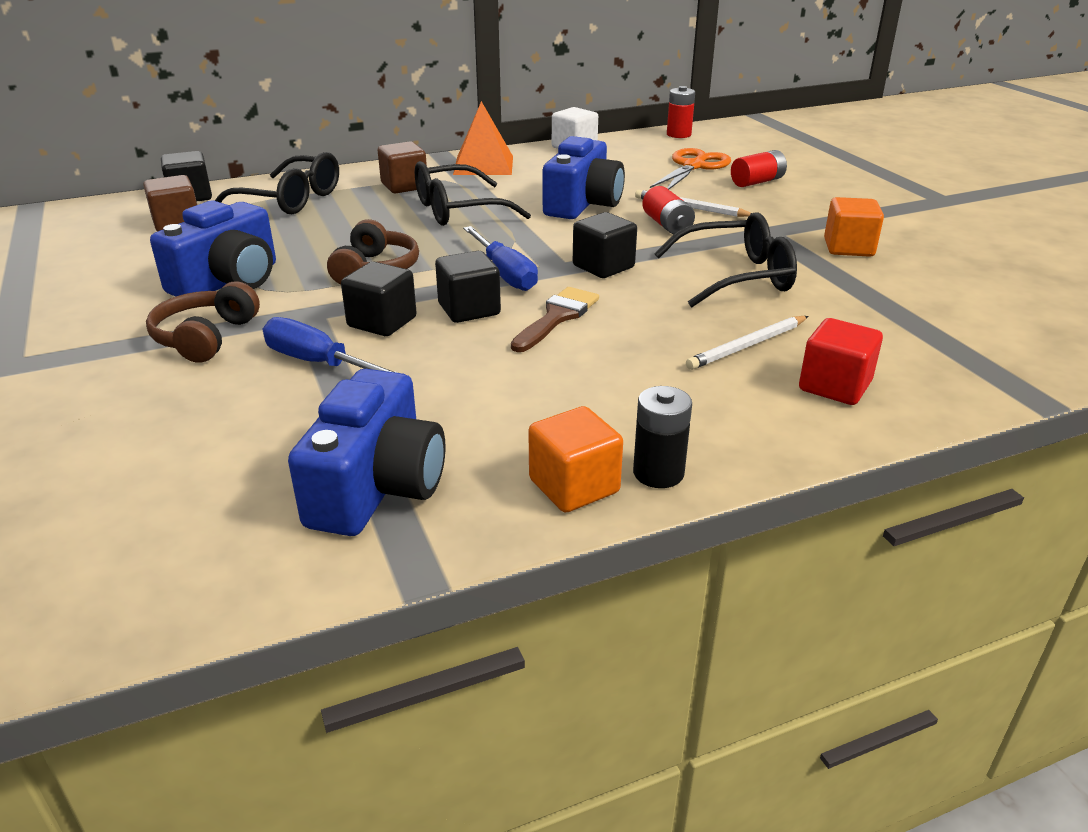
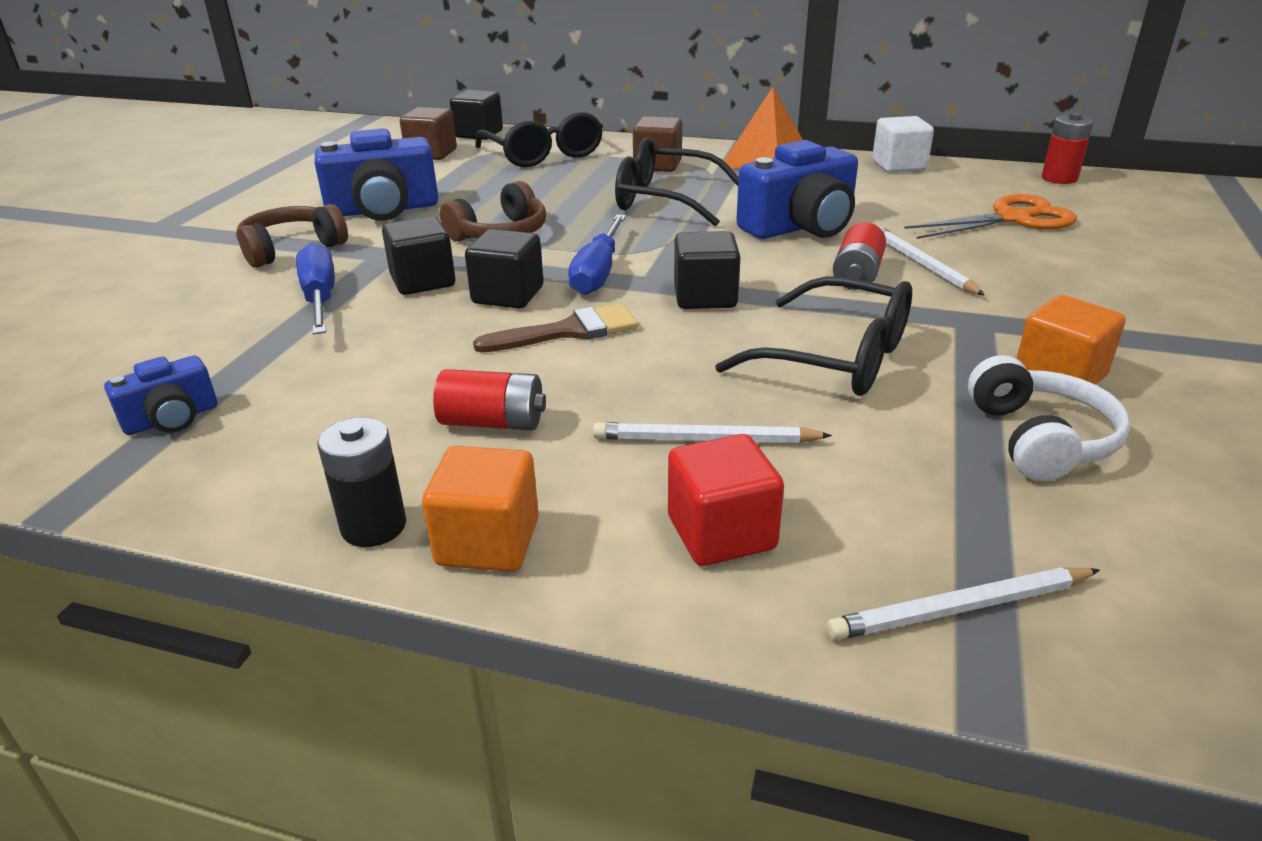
camera: 40 degrees right, 0 degrees up
(377, 487) = (172, 419): blue camera -> blue camera, size x0.53
(574, 486) = (289, 498): orange cube -> orange cube (488, 542)
(757, 182) = (1070, 258): red battery -> red battery (493, 422)
(888, 282) = (1040, 439): none -> white headphones
(974, 369) = (961, 609): none -> white pencil

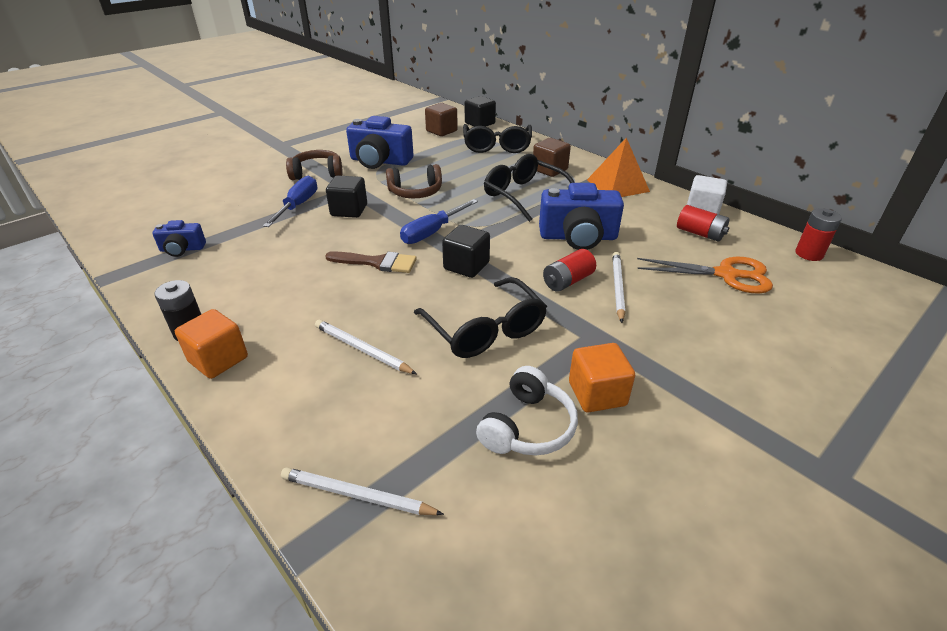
camera: 30 degrees right, 5 degrees up
(493, 422) = (288, 300): red battery -> red battery (700, 233)
(508, 295) = (375, 231): black cube -> none
(721, 533) = (308, 401): red cube -> none

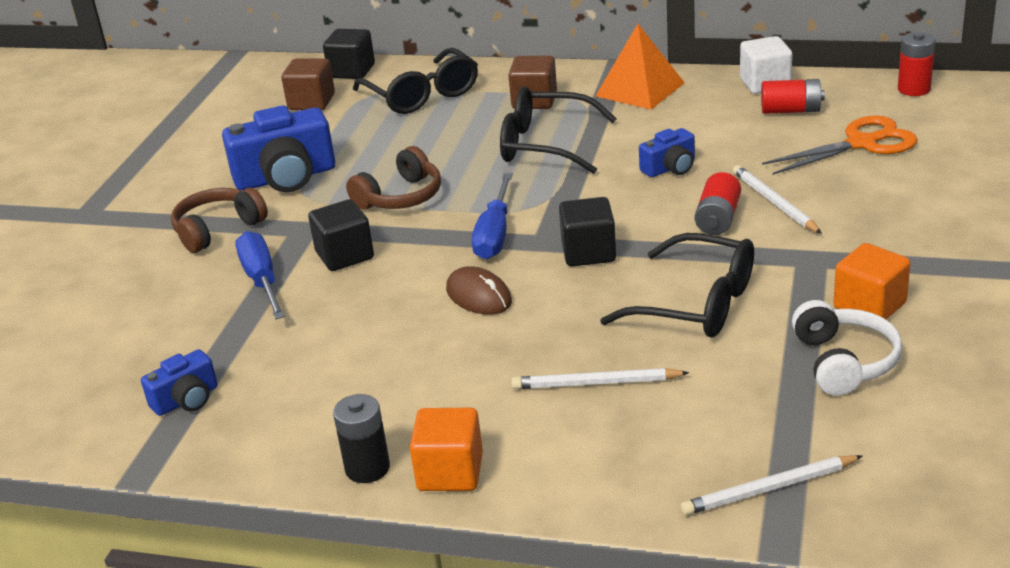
camera: 30 degrees left, 5 degrees down
(377, 262) = (479, 296): brown brush -> brown mouse
(578, 237) = (670, 168): blue camera -> blue camera, size x0.53

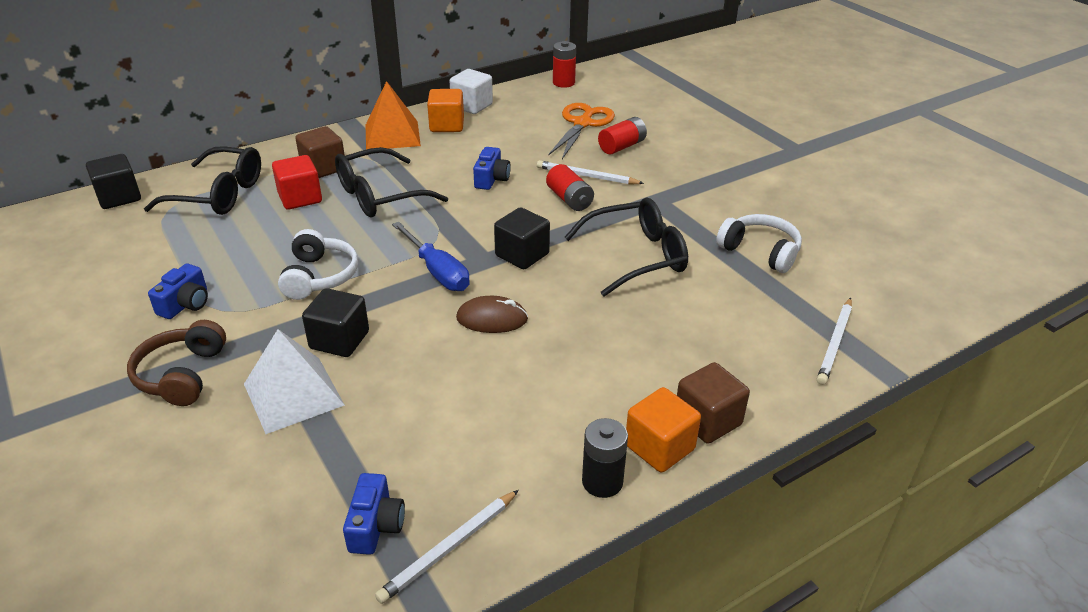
camera: 50 degrees left, 5 degrees up
(262, 280) = (293, 394): blue screwdriver -> white pyramid
(286, 177) = (186, 304): blue camera -> blue camera, size x0.53
(311, 102) = (115, 235): brown cube -> brown cube (707, 420)
(400, 197) = (319, 276): brown headphones -> white headphones
(478, 122) = (300, 198): none -> red cube
(596, 383) = (655, 335): white pencil -> white pencil (449, 548)
(791, 110) = (512, 117): red battery -> red battery (622, 146)
(869, 306) = (725, 214): orange cube -> orange cube (447, 125)

